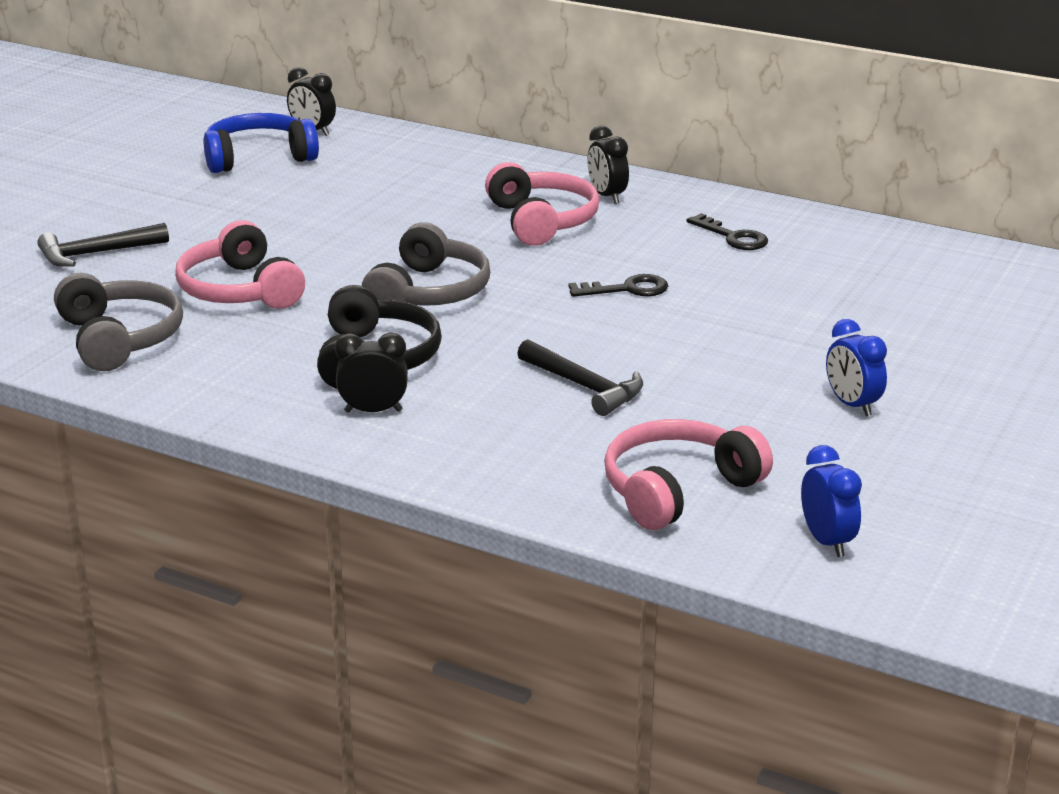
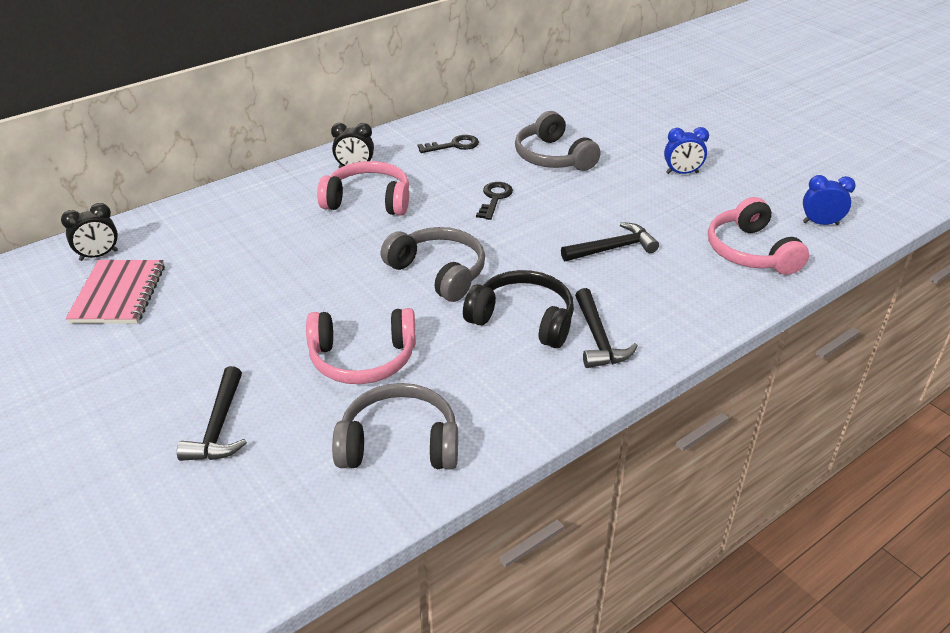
camera: 65 degrees left, 10 degrees up
(258, 158) = (118, 294): blue headphones -> pink notebook
(373, 411) = (598, 339): black clock -> black hammer
(782, 305) = (553, 157): none -> grey headphones

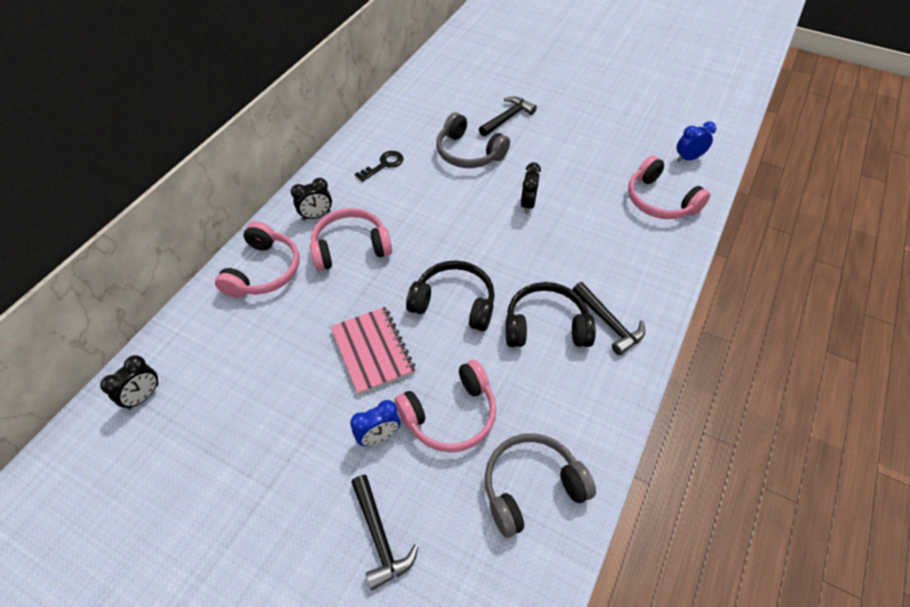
camera: 25 degrees left, 15 degrees up
(118, 294) = (193, 433): pink notebook -> pink notebook (372, 351)
(272, 196) = (264, 271): none -> pink headphones
(438, 273) = (454, 303): grey headphones -> black headphones
(494, 198) = (450, 210): black key -> none
(585, 215) = (527, 204): none -> black clock
(613, 248) = (567, 231): black hammer -> black hammer (507, 118)
(682, 173) = (571, 140): blue clock -> blue clock (379, 436)

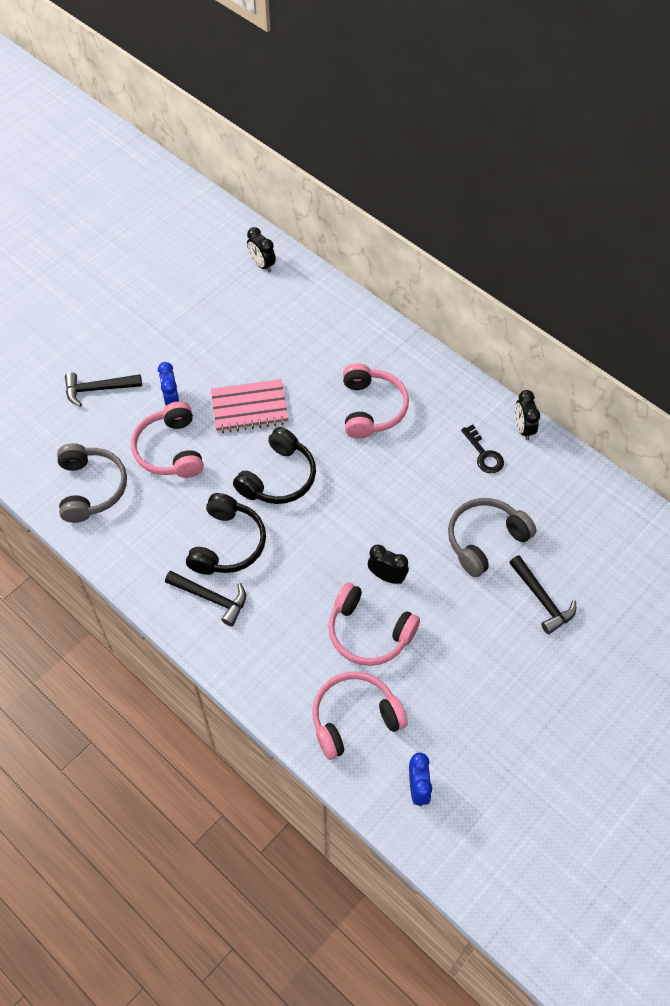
camera: 105 degrees right, 5 degrees up
(264, 271) = (363, 341): pink headphones -> pink headphones (369, 632)
(316, 215) = (422, 387): black clock -> black clock (523, 428)
(609, 323) = (211, 598): black hammer -> black hammer turned 135 degrees counterclockwise

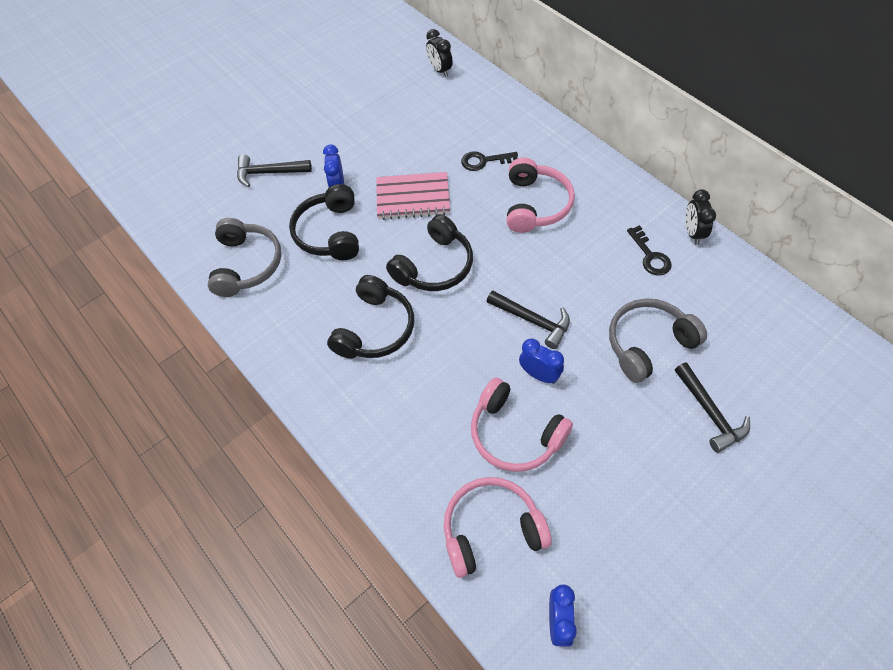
camera: 10 degrees right, 0 degrees up
(170, 450) = (330, 233): pink headphones -> black headphones
(211, 598) = (351, 383): black hammer -> black hammer (533, 321)
(317, 365) = (484, 161): none -> black key
(387, 576) = (539, 375): black clock -> blue clock

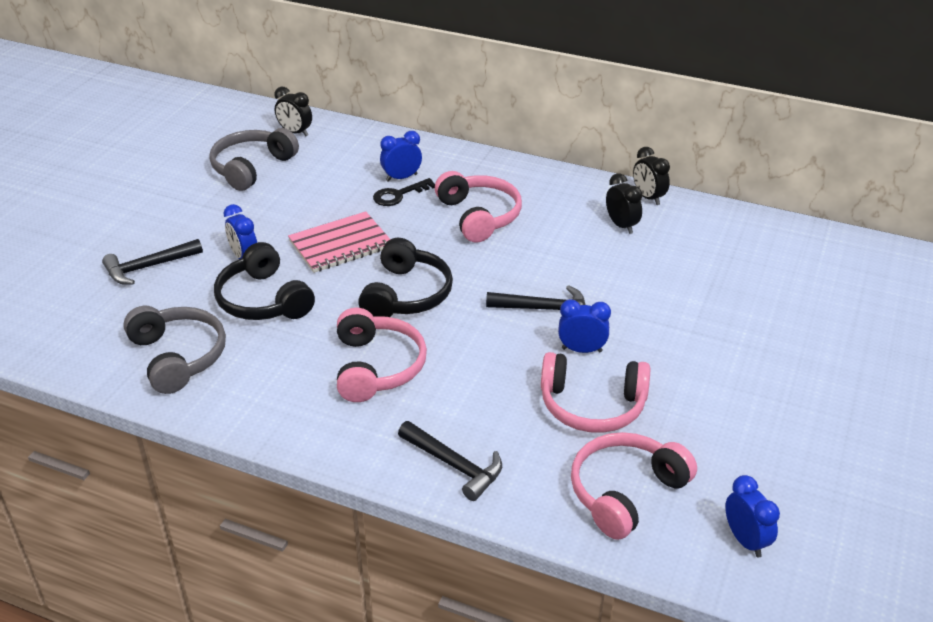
camera: 30 degrees left, 20 degrees down
(375, 328) = (376, 367): black headphones -> pink headphones
(496, 143) = (401, 178): none -> blue clock
(648, 344) = (669, 293): grey headphones -> grey headphones (252, 168)
(650, 256) = (621, 225): black key -> black clock
(710, 413) = (763, 327): black hammer -> black hammer (455, 465)

